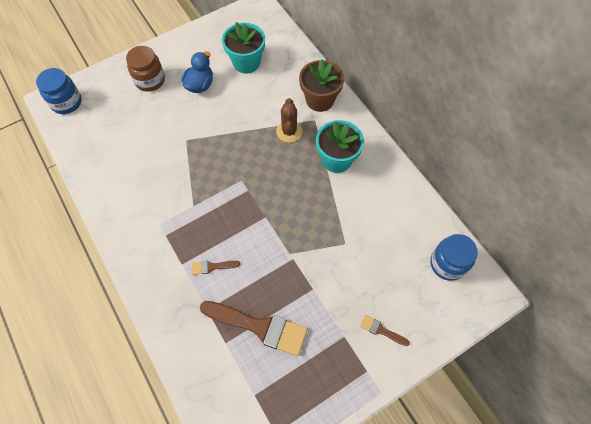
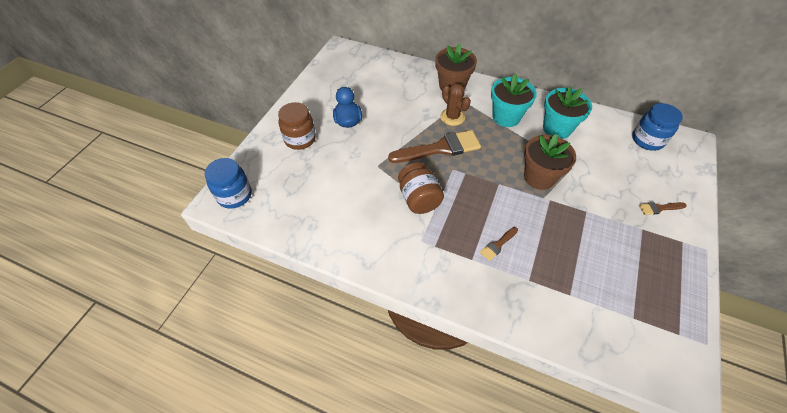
camera: 35 degrees left, 10 degrees down
(190, 189) = (419, 199): none -> brown jar
(246, 62) = (370, 88): turquoise flower pot -> turquoise flower pot (557, 128)
(259, 327) = (581, 264): brown brush -> brown brush (440, 148)
(305, 233) = (539, 177): none -> brown flower pot

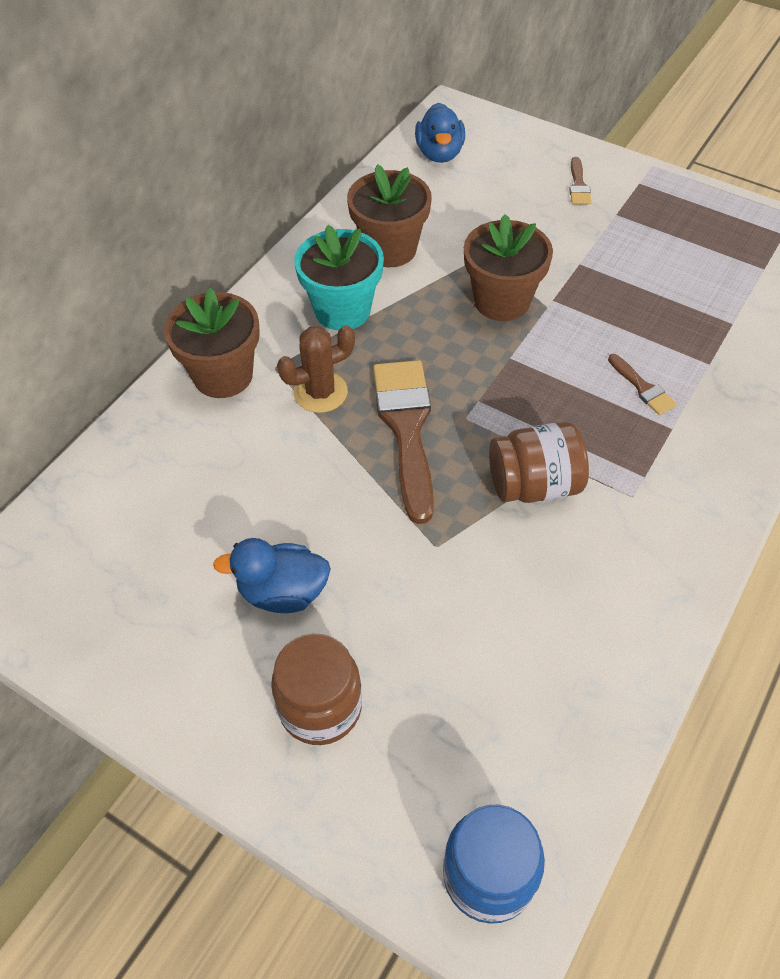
camera: 80 degrees left, 0 degrees up
(557, 128) = (390, 249): turquoise flower pot -> brown flower pot
(647, 140) = (439, 154): blue jar -> blue duck

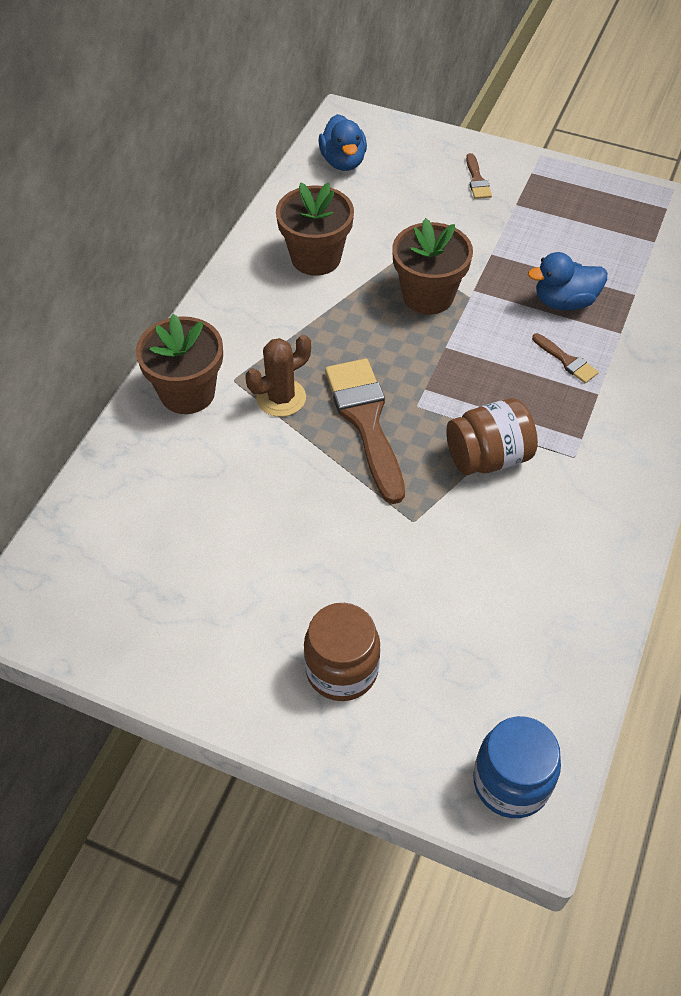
camera: 10 degrees left, 0 degrees up
(283, 592) = (287, 578): blue duck -> blue duck (564, 302)
(342, 310) = (284, 320): turquoise flower pot -> none

